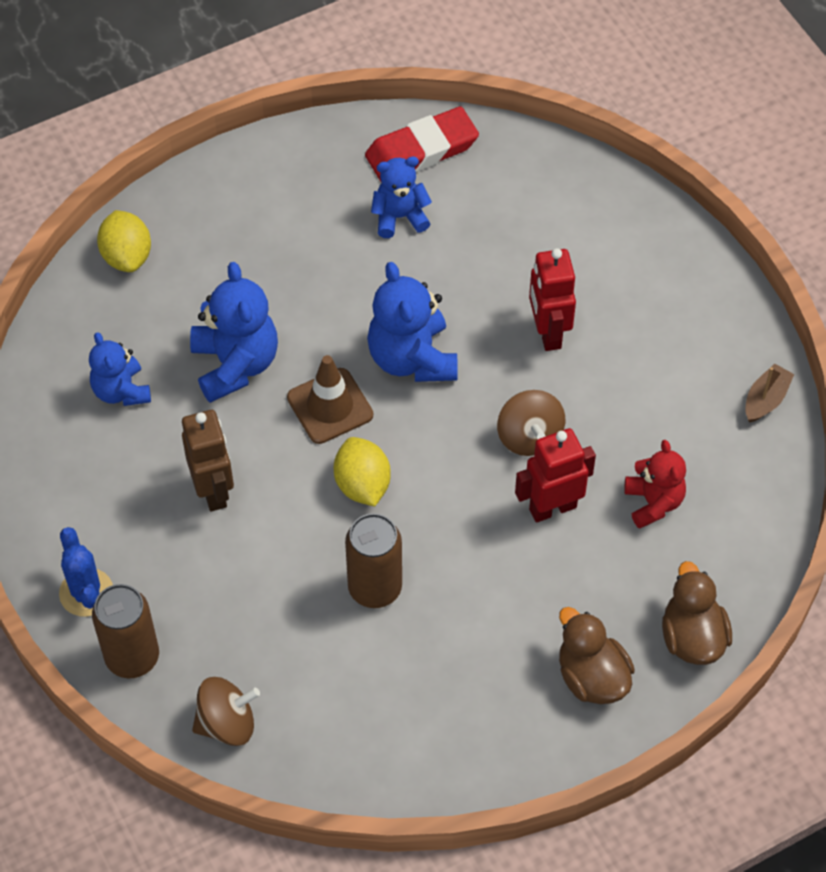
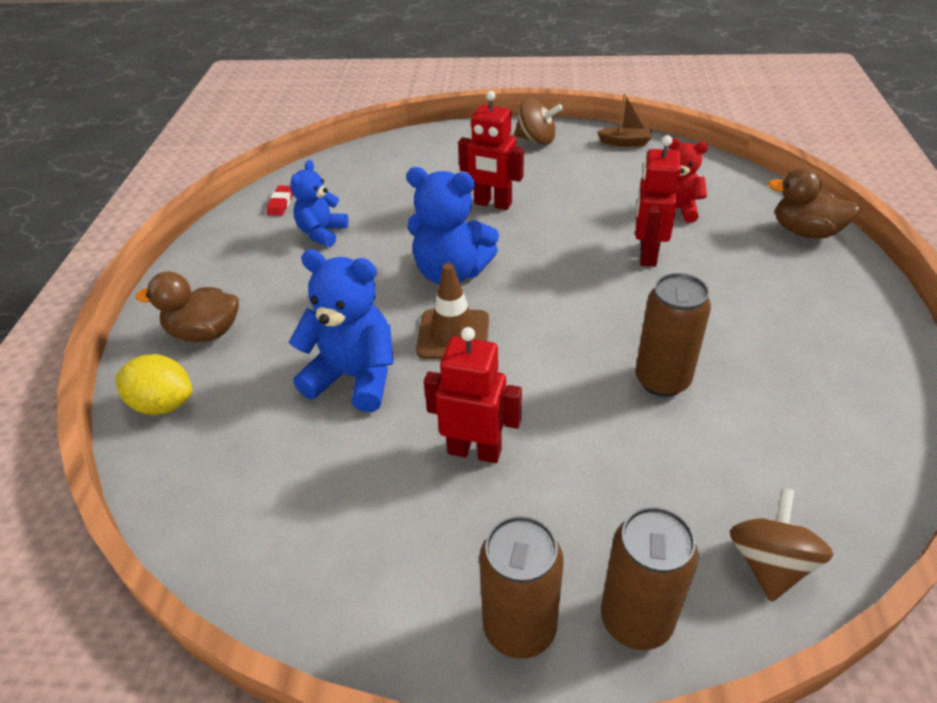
camera: 55 degrees left, 15 degrees down
(86, 592) = (519, 627): blue cactus -> brown can
(121, 391) = (299, 474): blue teddy bear -> none
(213, 490) = (474, 451): brown robot -> red robot
(362, 485) = (548, 346): yellow lemon -> none
(421, 150) = (281, 203): red eraser -> red eraser, size x0.46
(529, 436) = (574, 242): brown spinning top -> brown spinning top (536, 140)
(592, 677) = (821, 290): brown duck -> brown duck (205, 333)
(766, 399) = (625, 142): brown boat -> brown boat turned 120 degrees clockwise

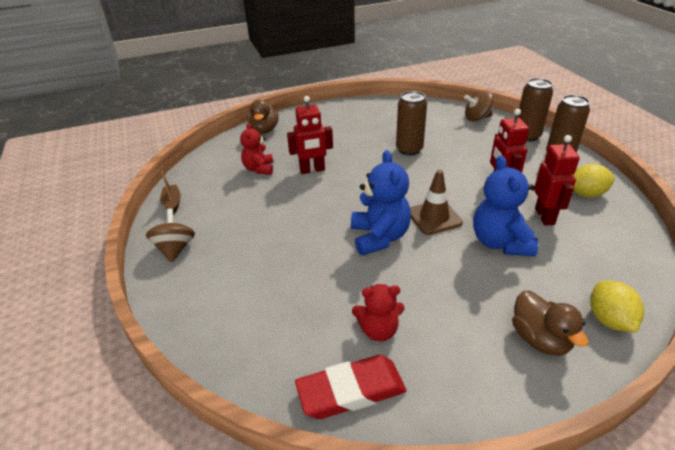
camera: 115 degrees left, 5 degrees down
(281, 203) = (351, 391): red eraser -> red eraser, size x2.18
(322, 233) = (378, 330): blue teddy bear -> red teddy bear
(370, 569) = (586, 194): none -> yellow lemon
(492, 204) = (286, 244): red robot -> red robot (545, 216)

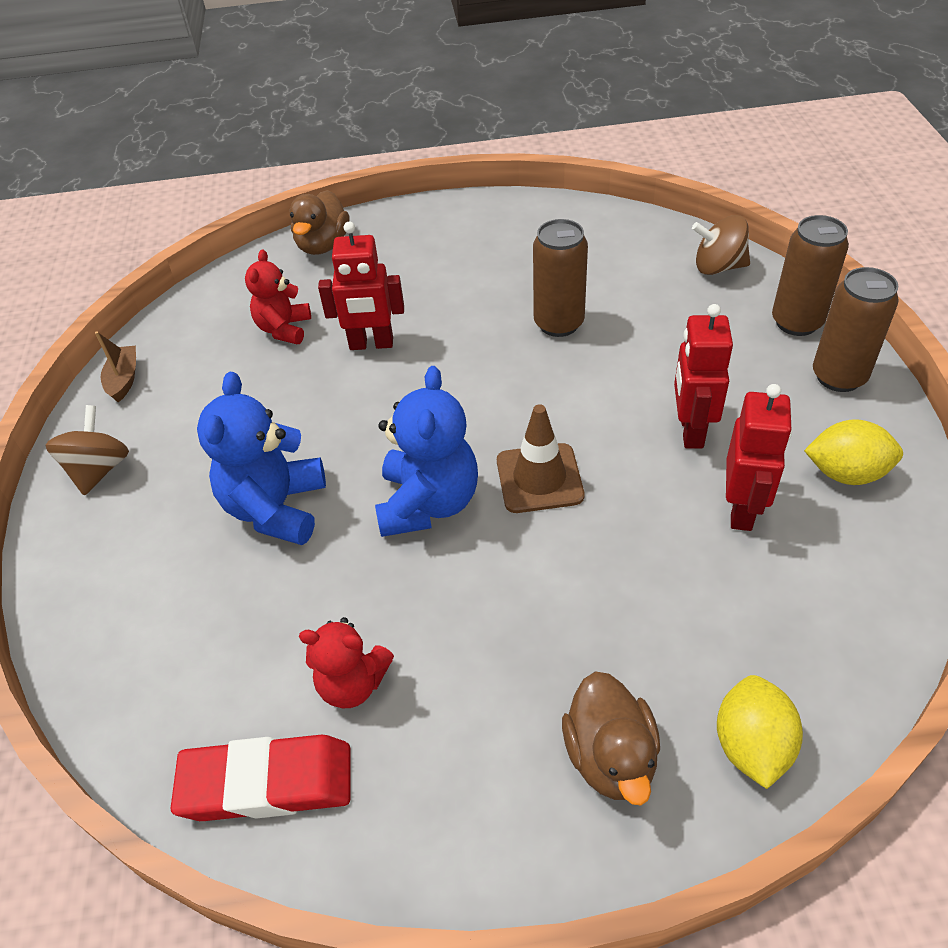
camera: 15 degrees right, 10 degrees up
(500, 242) = (633, 551): blue teddy bear -> blue teddy bear (276, 508)

